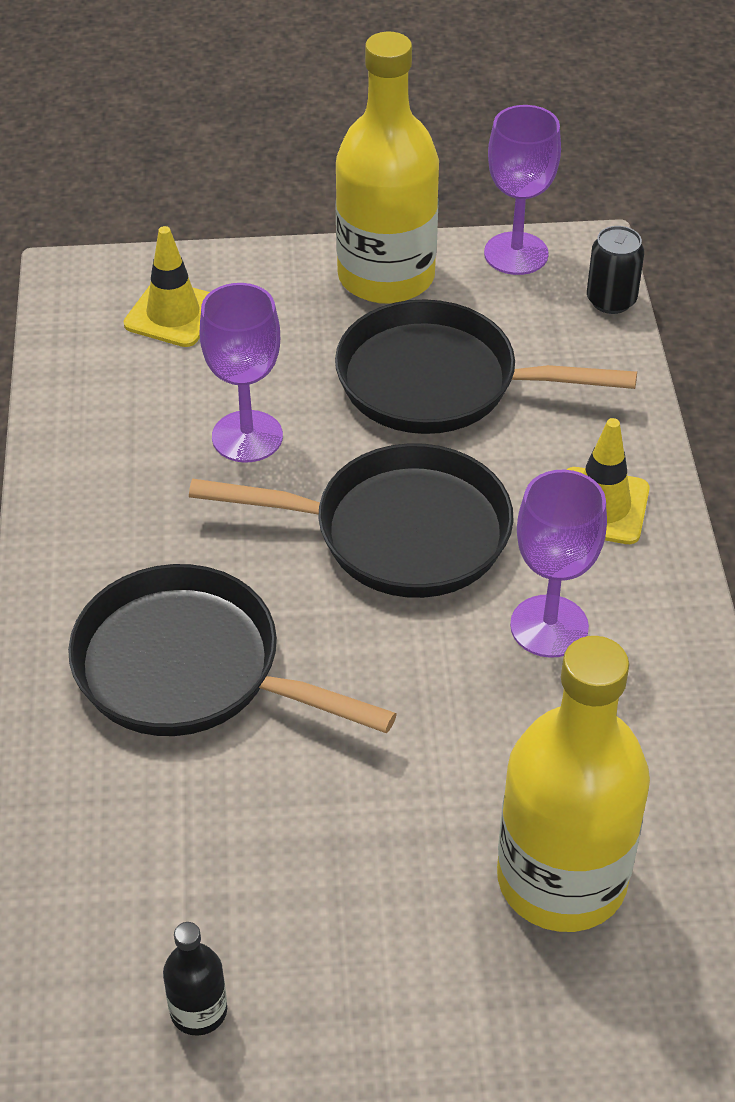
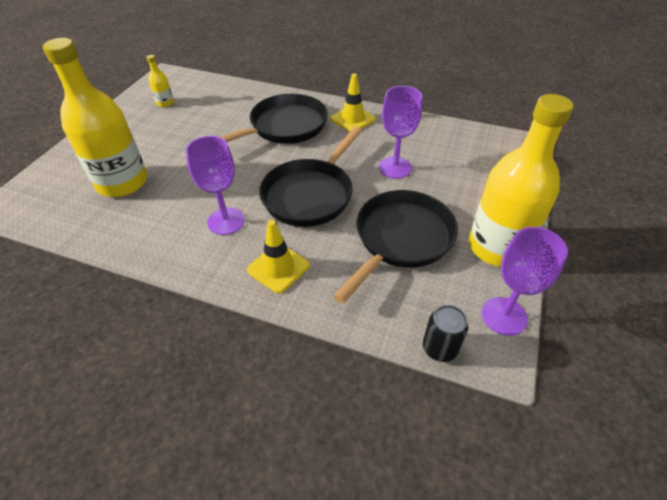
camera: 115 degrees right, 0 degrees up
(173, 314) = (489, 166): yellow traffic cone -> yellow traffic cone (353, 119)
(198, 1010) = (165, 103): black bottle -> yellow bottle

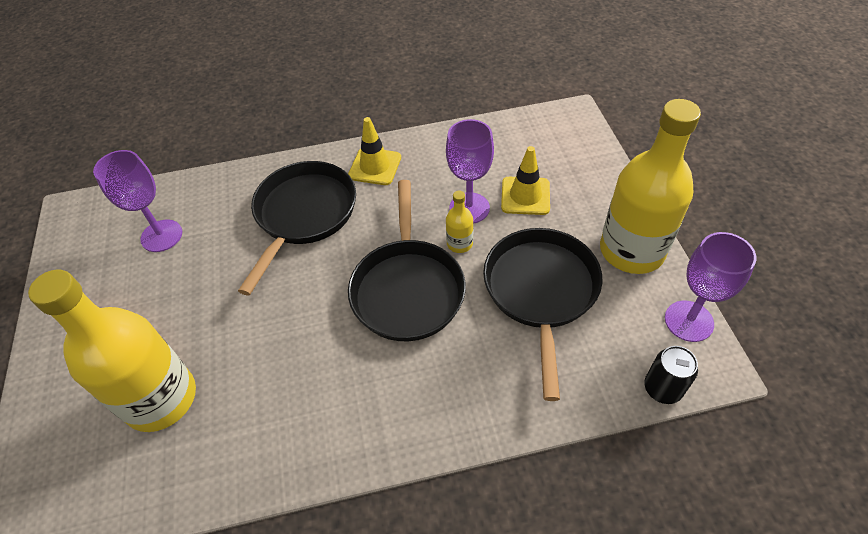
camera: 30 degrees left, 5 degrees up
(165, 103) = (112, 254): yellow bottle -> yellow bottle (459, 243)
(226, 221) = (341, 375): purple goblet -> purple goblet (161, 236)
(278, 268) = (448, 397): yellow traffic cone -> yellow traffic cone (525, 196)

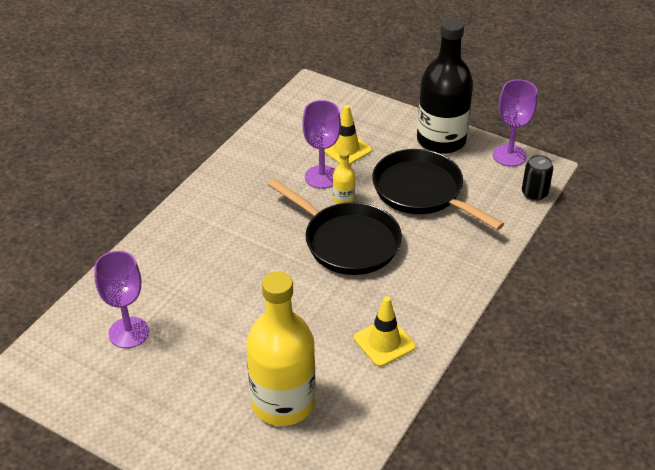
camera: 50 degrees left, 10 degrees down
(303, 215) = (217, 251): black pan -> none
(375, 166) = (223, 193): yellow traffic cone -> yellow traffic cone (384, 342)
(631, 250) = (441, 140): yellow bottle -> black bottle

